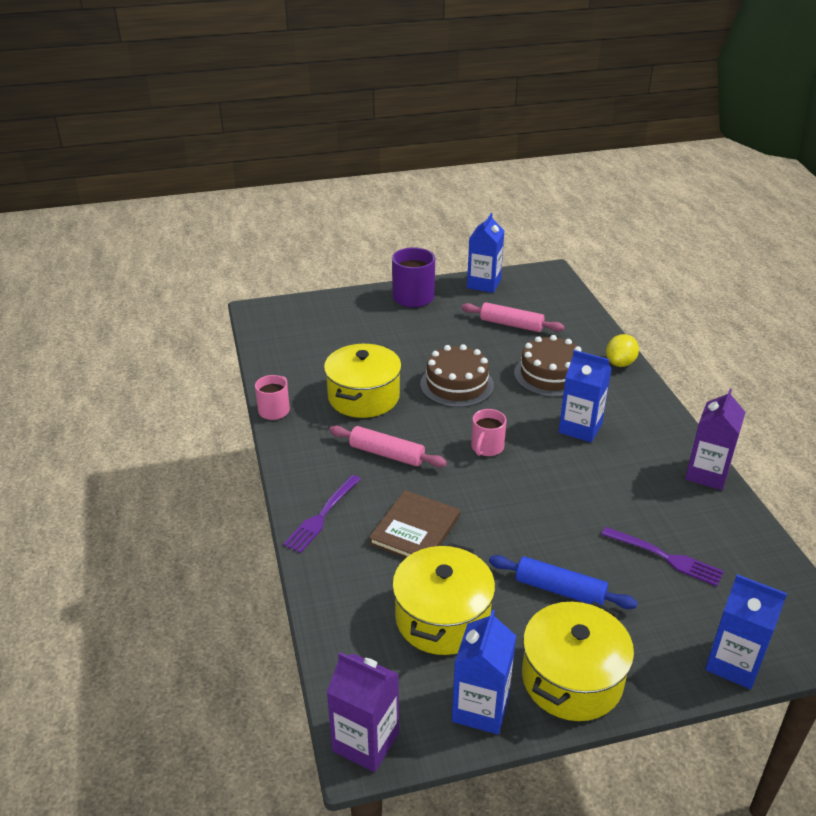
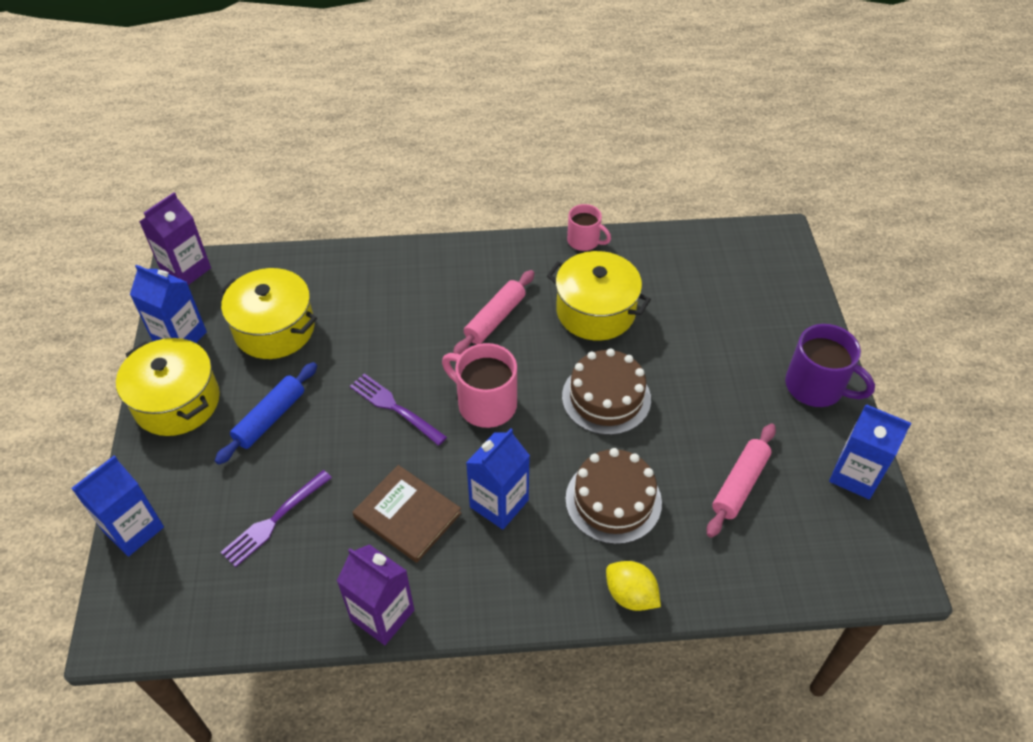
camera: 100 degrees right, 15 degrees up
(322, 515) = (421, 264): purple fork -> purple fork (395, 408)
(415, 530) = (382, 326): brown book -> brown book (407, 515)
(487, 447) = (485, 404): pink mug -> pink mug, size x1.59

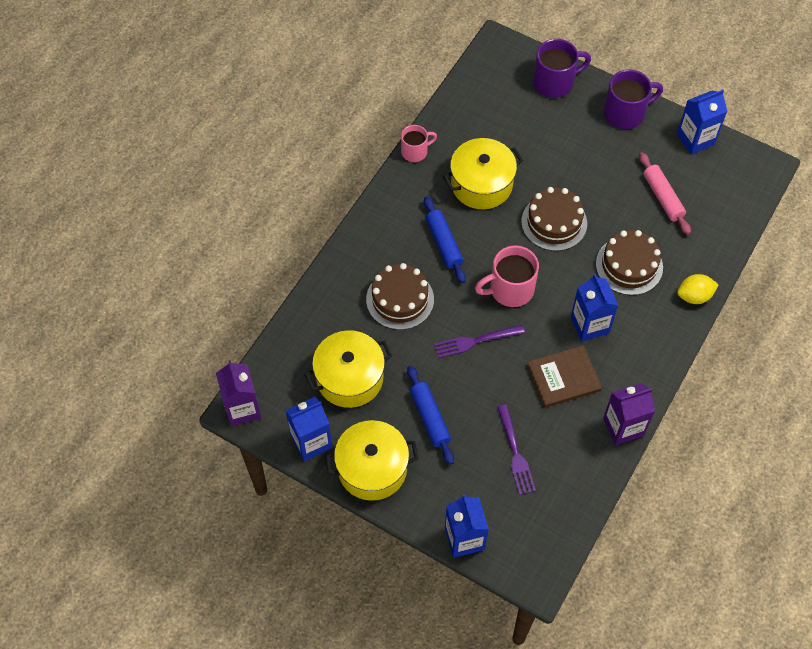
camera: 55 degrees left, 10 degrees up
(397, 319) = (400, 299): none -> brown cake
(495, 319) = (444, 243): pink rolling pin -> blue rolling pin
(786, 304) = (554, 82): none -> purple mug

